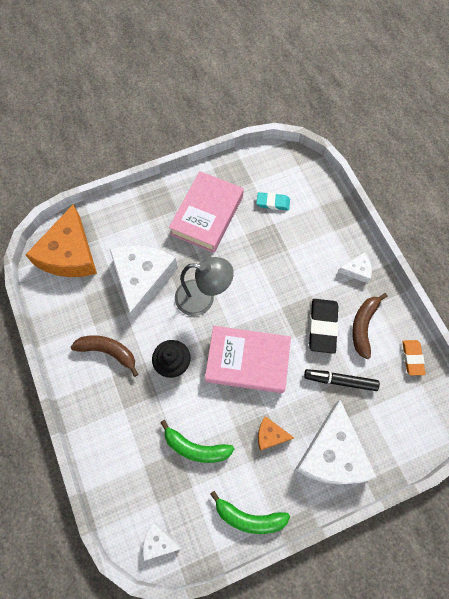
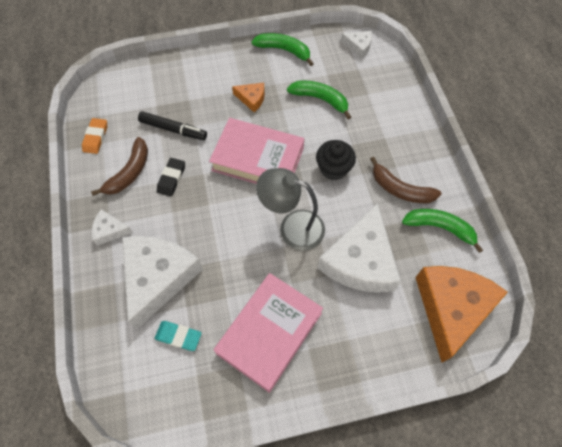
camera: 170 degrees left, 5 degrees down
(73, 319) = (440, 228): none -> green banana
(322, 327) = (171, 178): black eraser -> black eraser, size x0.63
(332, 453) = (202, 79): white cheese -> white cheese (158, 277)

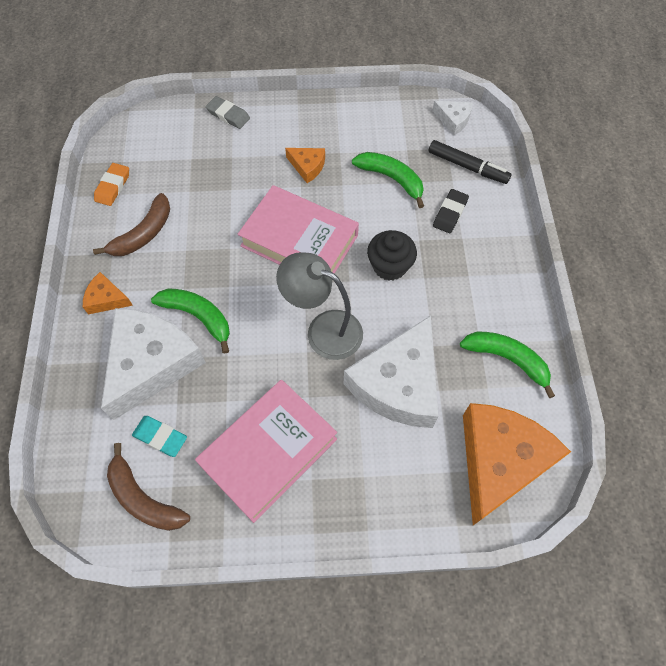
camera: 10 degrees right, 0 degrees up
(110, 230) = (106, 299): white cheese -> orange cheese
(171, 178) = (191, 248): black eraser -> black eraser (450, 213)
(173, 129) = (205, 190): black marker -> black marker (467, 167)
(179, 66) = (228, 115): none -> grey eraser
(284, 50) = (359, 112): green banana -> green banana (198, 316)
(400, 189) = (467, 304): brown banana -> brown banana (143, 498)

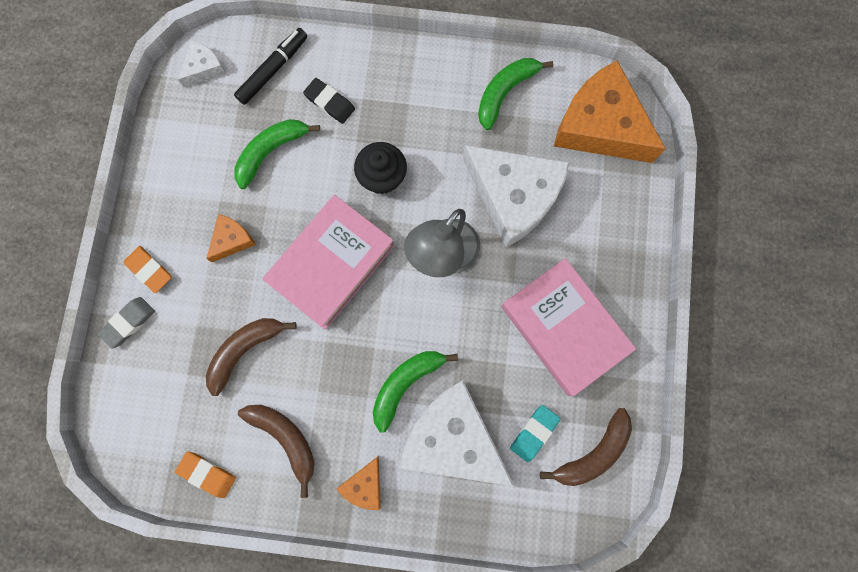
camera: 80 degrees left, 15 degrees up
(215, 192) = (245, 350): none -> brown banana
(272, 119) = (149, 270): none -> orange eraser

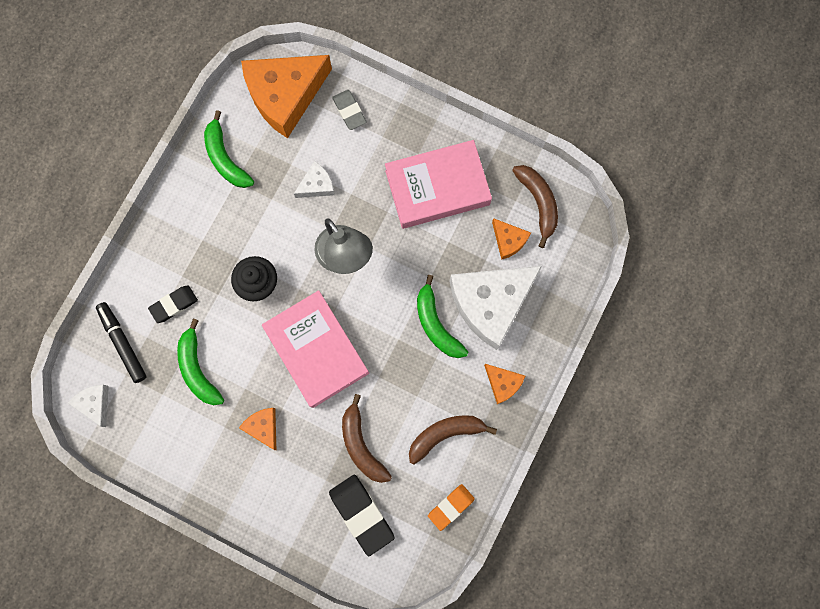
camera: 70 degrees left, 0 degrees up
(128, 323) = (301, 537): grey eraser -> grey eraser (349, 111)
(149, 270) = (262, 506): orange eraser -> none
(171, 377) = (361, 514): none -> black eraser
(513, 196) = (317, 185): white cheese -> white cheese, size x0.45
(534, 433) = (508, 240): turquoise eraser -> orange cheese

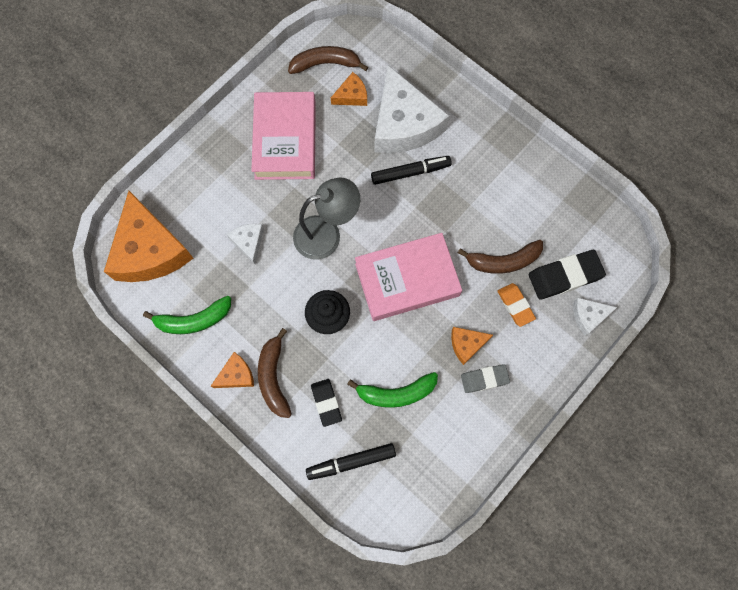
camera: 75 degrees left, 5 degrees down
(95, 403) = (405, 503): white cheese -> white cheese (588, 316)
(349, 111) = (186, 196): grey eraser -> grey eraser (484, 379)
(436, 324) = (410, 172): green banana -> black marker
(445, 434) = (510, 189): brown banana -> brown banana (274, 377)
(451, 506) = (573, 201): orange eraser -> orange eraser (515, 305)
(503, 383) = (476, 132): orange cheese -> orange cheese (236, 375)

